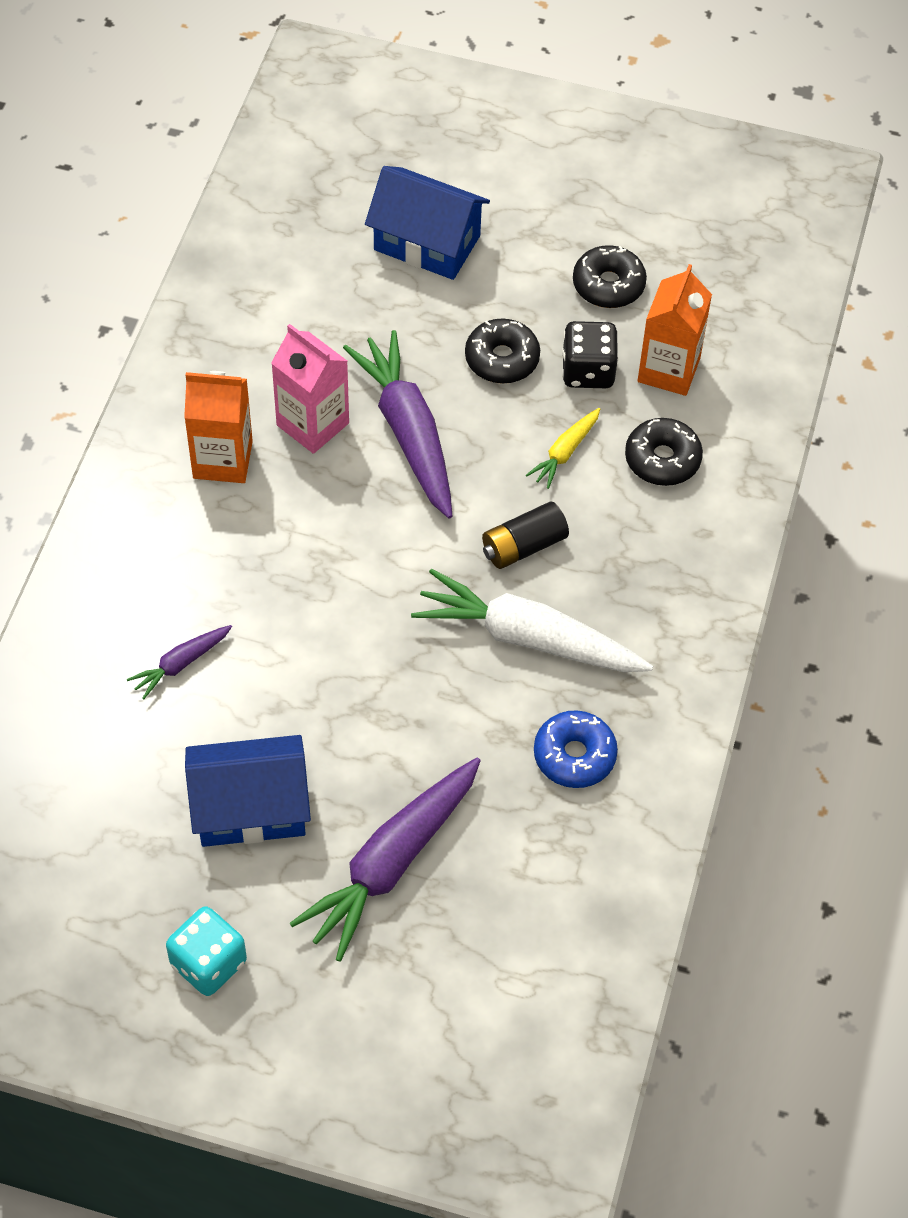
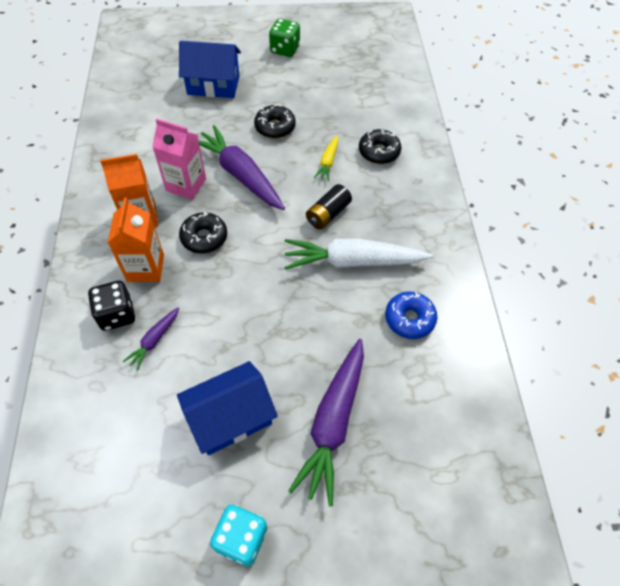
camera: 20 degrees left, 0 degrees up
(585, 201) = (285, 49): none -> green dice
(588, 371) = (321, 121): black dice -> black dice (117, 315)
(608, 285) = (313, 81): black donut -> black donut (204, 237)
(668, 370) = (361, 111): orange carton -> orange carton (145, 268)

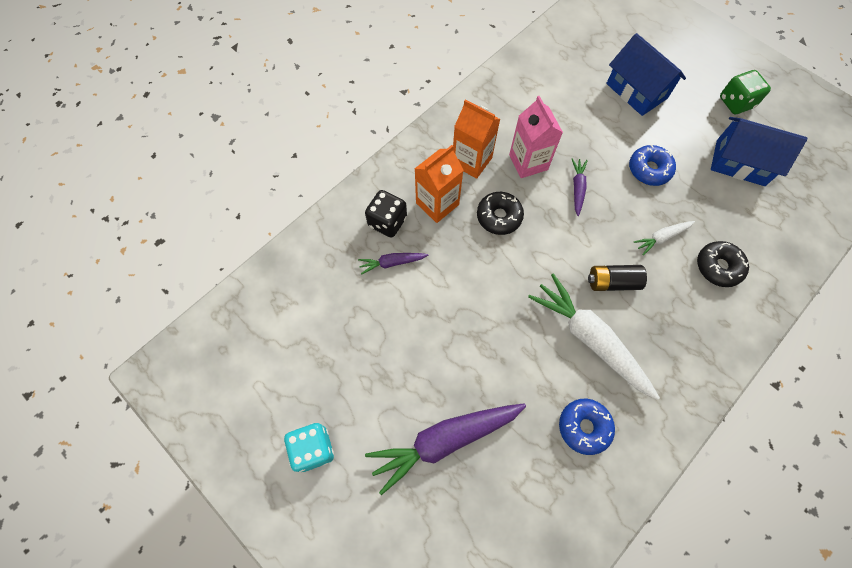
camera: 50 degrees right, 10 degrees up
(230, 417) = (385, 365): blue house -> blue house (740, 163)
(240, 175) = (577, 188): purple carrot -> purple carrot, size x0.48
(275, 127) = (649, 169): black donut -> blue donut
(328, 162) = (661, 238): yellow carrot -> white carrot

